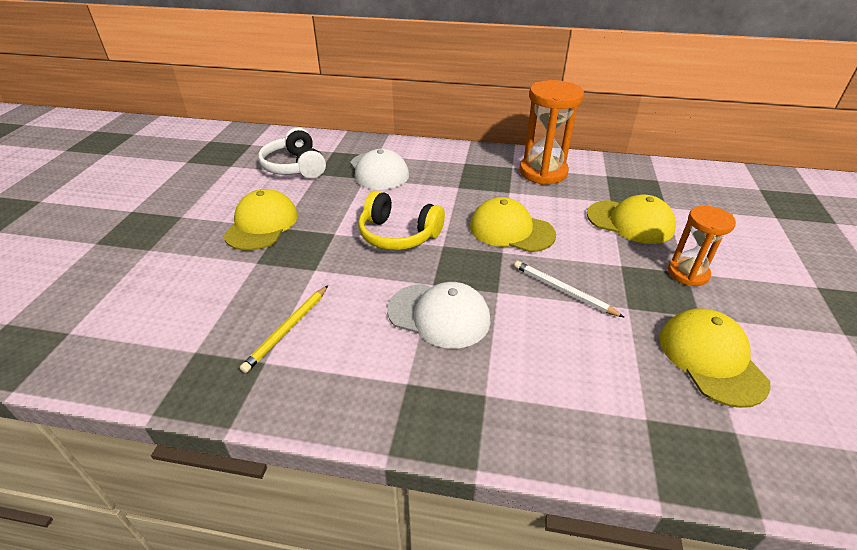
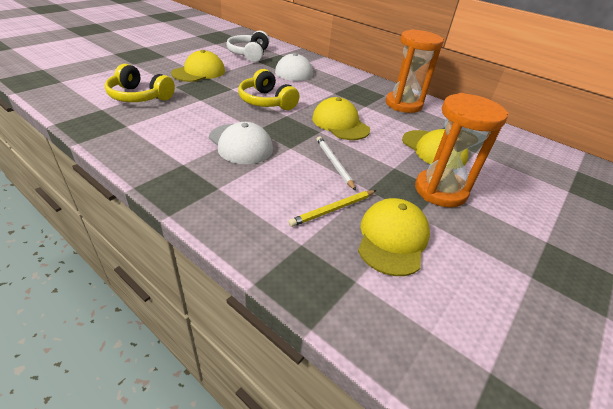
camera: 25 degrees right, 0 degrees up
(226, 303) = (139, 96): none -> yellow headphones
(288, 329) = (154, 118): yellow pencil -> yellow pencil (333, 209)
(688, 273) = (440, 191): orange hourglass -> orange hourglass, size x1.59

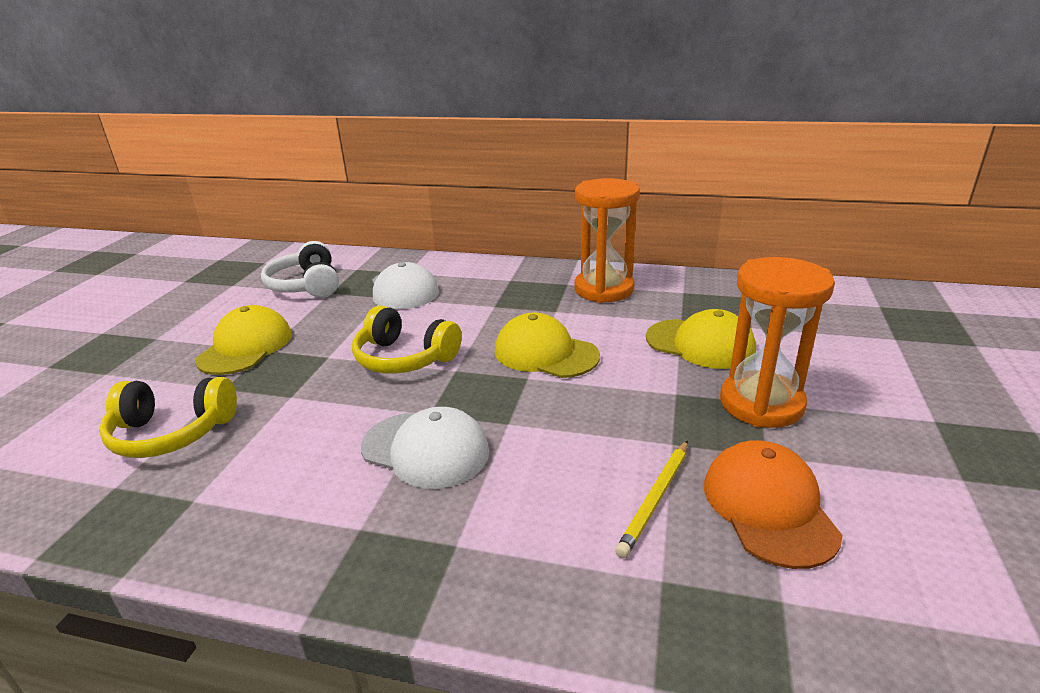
camera: 20 degrees left, 10 degrees down
(334, 163) = (592, 423): white pencil -> none
(392, 238) = (769, 507): yellow cap -> orange cap

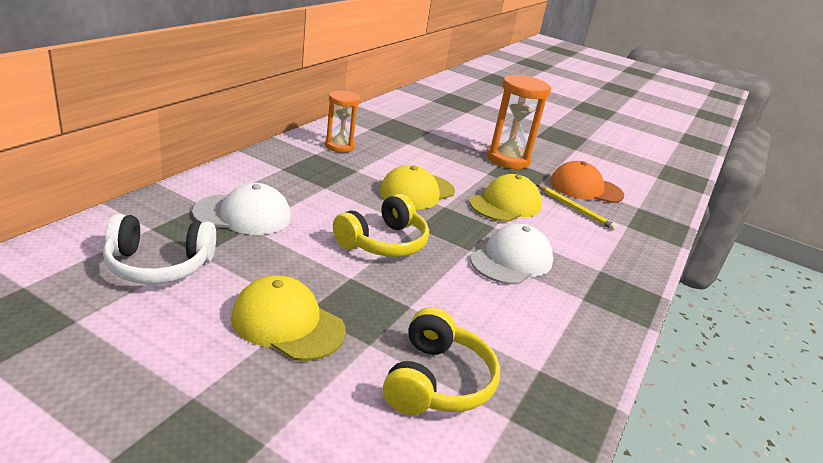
camera: 80 degrees left, 0 degrees up
(604, 289) = (339, 146): orange hourglass -> orange hourglass, size x0.63
(700, 344) = (439, 149): yellow cap -> yellow cap (505, 204)

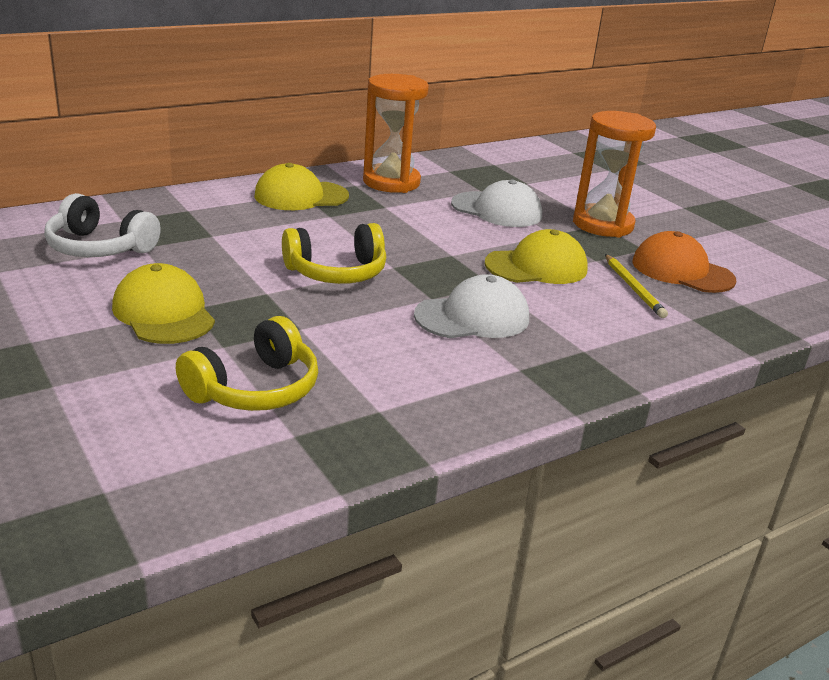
camera: 30 degrees right, 0 degrees up
(243, 215) = (217, 224): white cap -> white cap (497, 210)
(339, 146) = (391, 182): orange hourglass -> orange hourglass, size x1.59
(417, 191) = (434, 236): yellow cap -> yellow cap (301, 196)

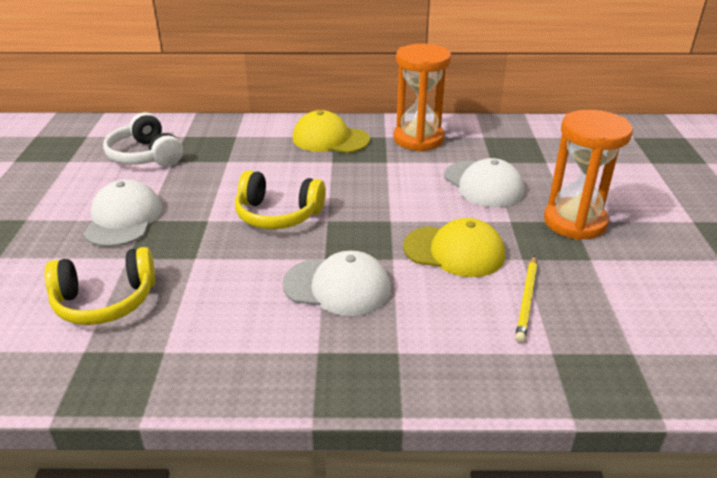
camera: 35 degrees right, 5 degrees up
(164, 313) = (123, 219): yellow cap -> white cap
(682, 271) = (604, 295): orange cap -> none

